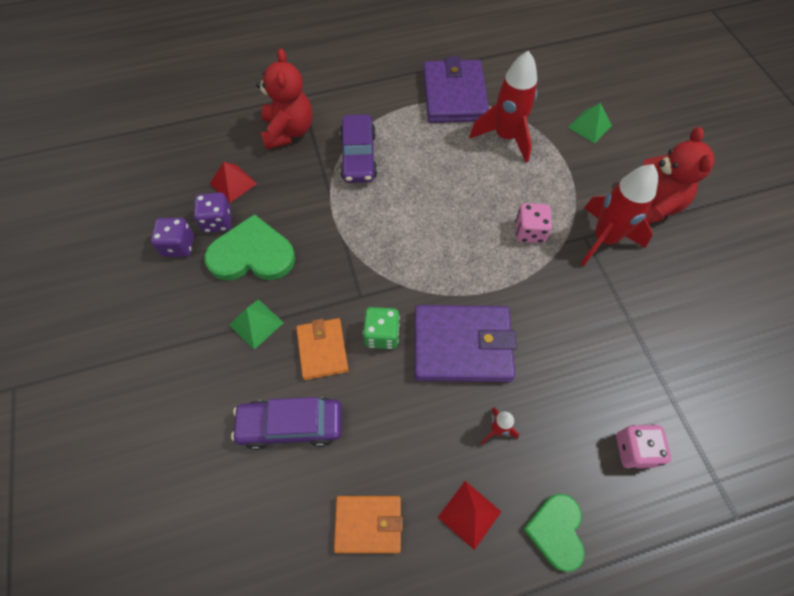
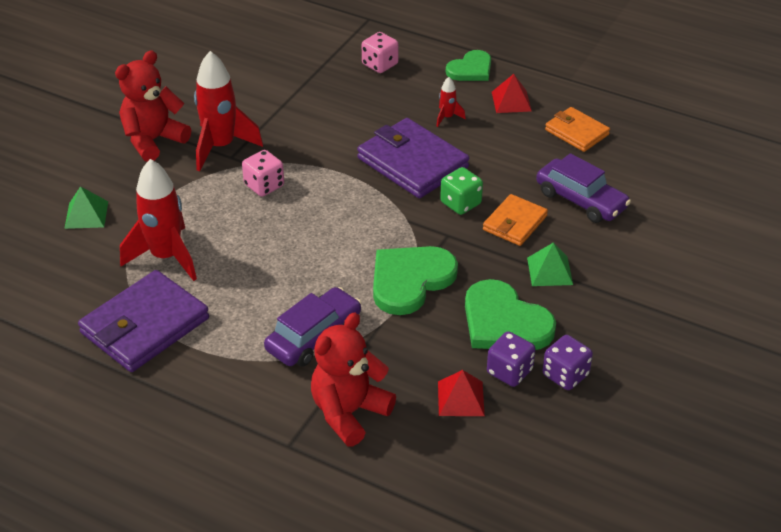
camera: 135 degrees left, 20 degrees down
(345, 237) = (410, 280): none -> green heart

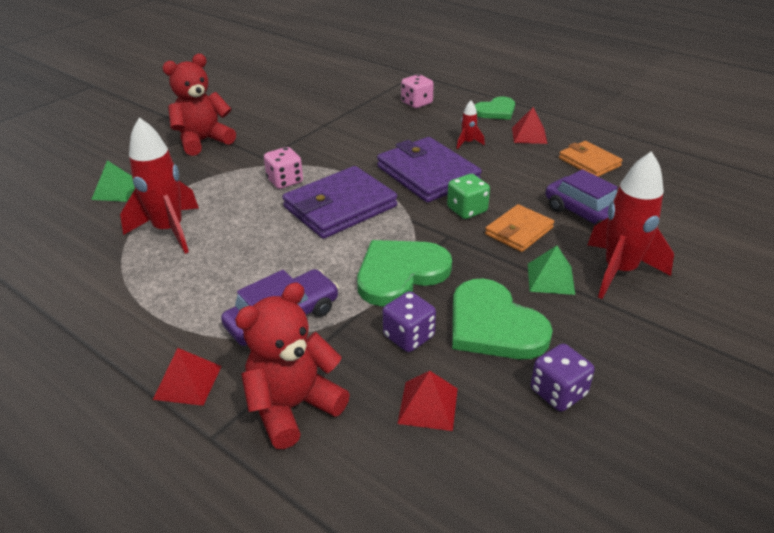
camera: 10 degrees right, 5 degrees down
(145, 326) = (118, 290): purple wallet -> purple wallet (340, 207)
(221, 147) = (259, 150): red rocket -> red rocket (619, 271)
(250, 403) = (188, 382): none -> red pyramid
(509, 371) = (491, 380): purple dice -> purple dice (409, 336)

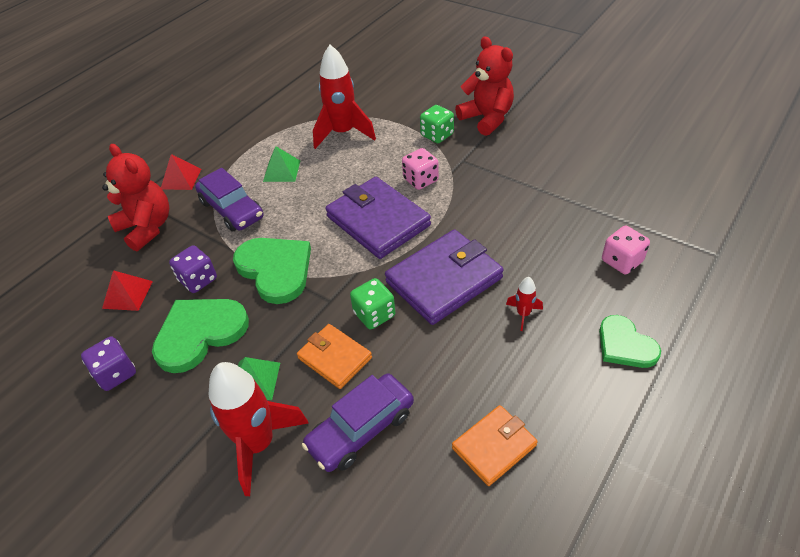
camera: 90 degrees right, 10 degrees up
(116, 190) = (399, 95): green pyramid -> green pyramid (282, 171)
(214, 169) = (437, 135): none -> green dice
(529, 135) = (559, 381): red pyramid -> none

